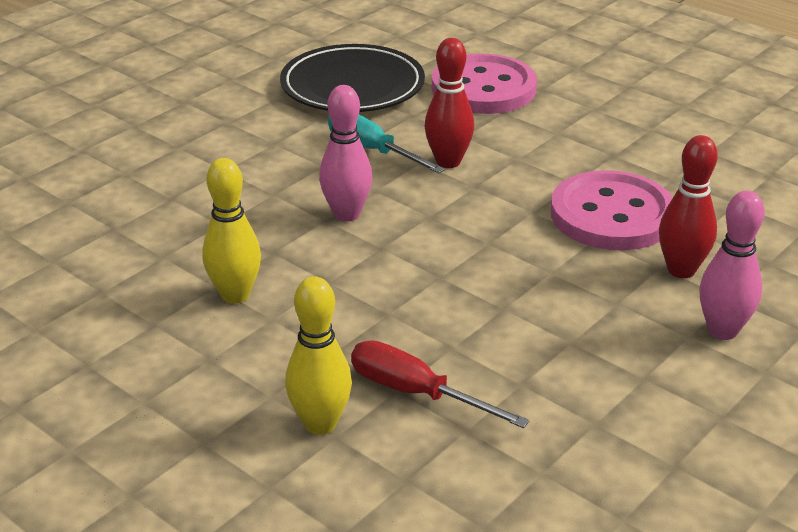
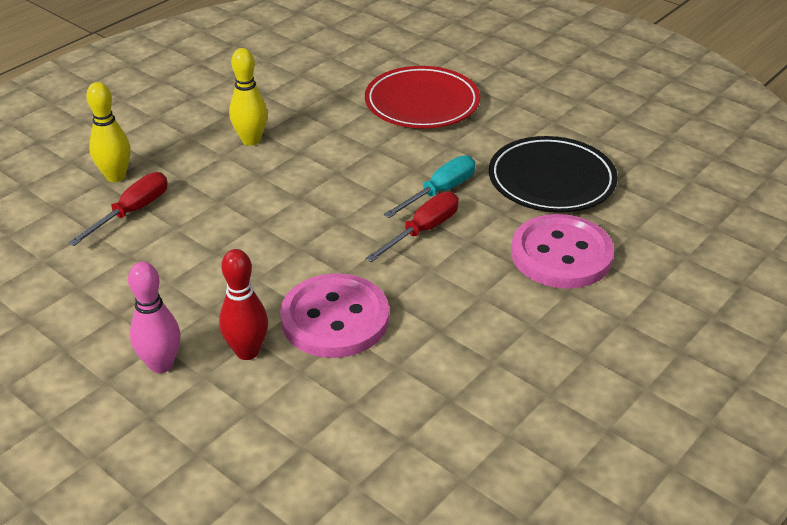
camera: 90 degrees right, 5 degrees up
(168, 159) = (422, 103): none -> red plate
(346, 214) = (344, 181): pink bowling pin -> none
(448, 162) = (423, 230): red bowling pin -> red screwdriver

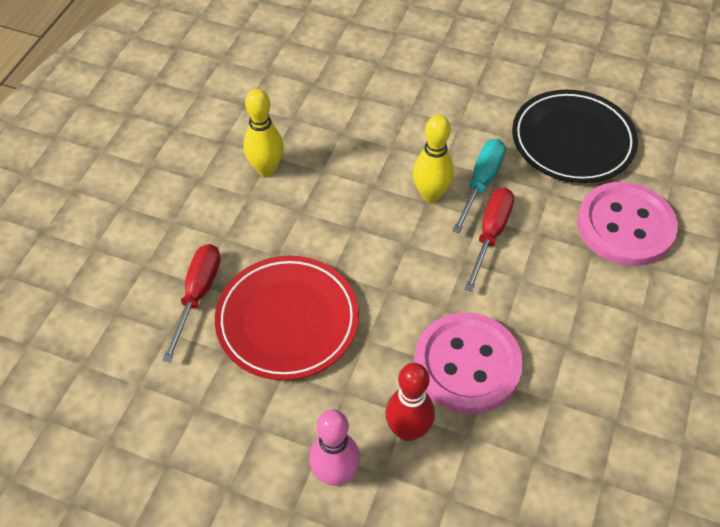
camera: 20 degrees left, 15 degrees up
(116, 176) = (154, 254): yellow bowling pin -> yellow bowling pin (431, 194)
(422, 103) = (407, 77): red plate -> red plate (287, 320)

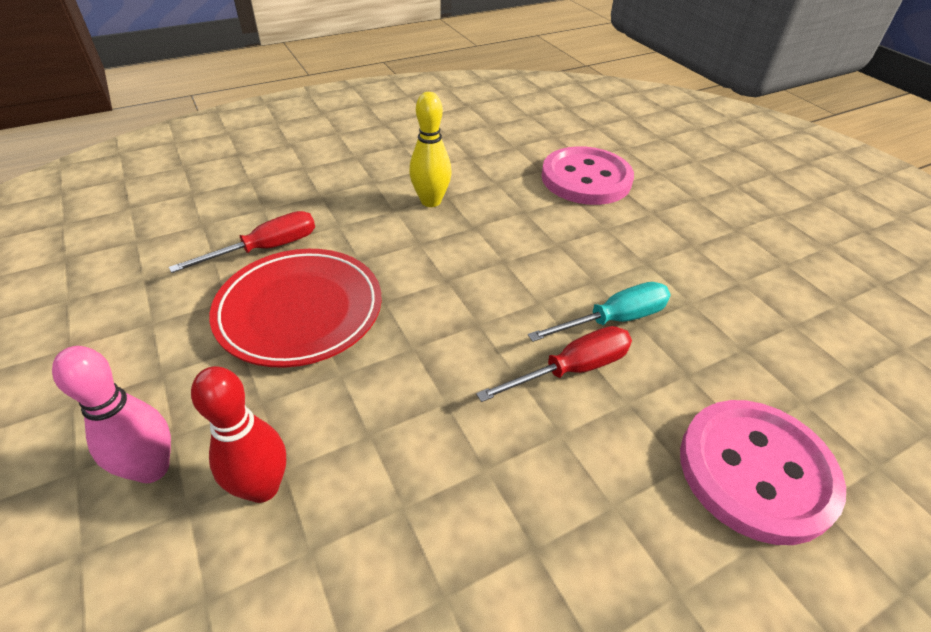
camera: 40 degrees right, 10 degrees down
(431, 194) = (549, 299): yellow bowling pin -> none
(467, 364) = (399, 473): pink button -> pink button (586, 179)
(572, 140) = (766, 345): black plate -> none

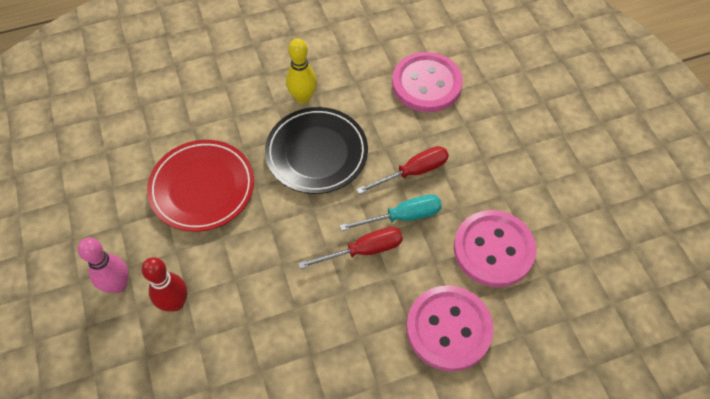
camera: 10 degrees right, 15 degrees up
(266, 248) = (183, 133): red screwdriver -> red screwdriver (413, 172)
(465, 256) = (316, 153): none -> black plate
(764, 348) = (493, 249): none -> pink button

